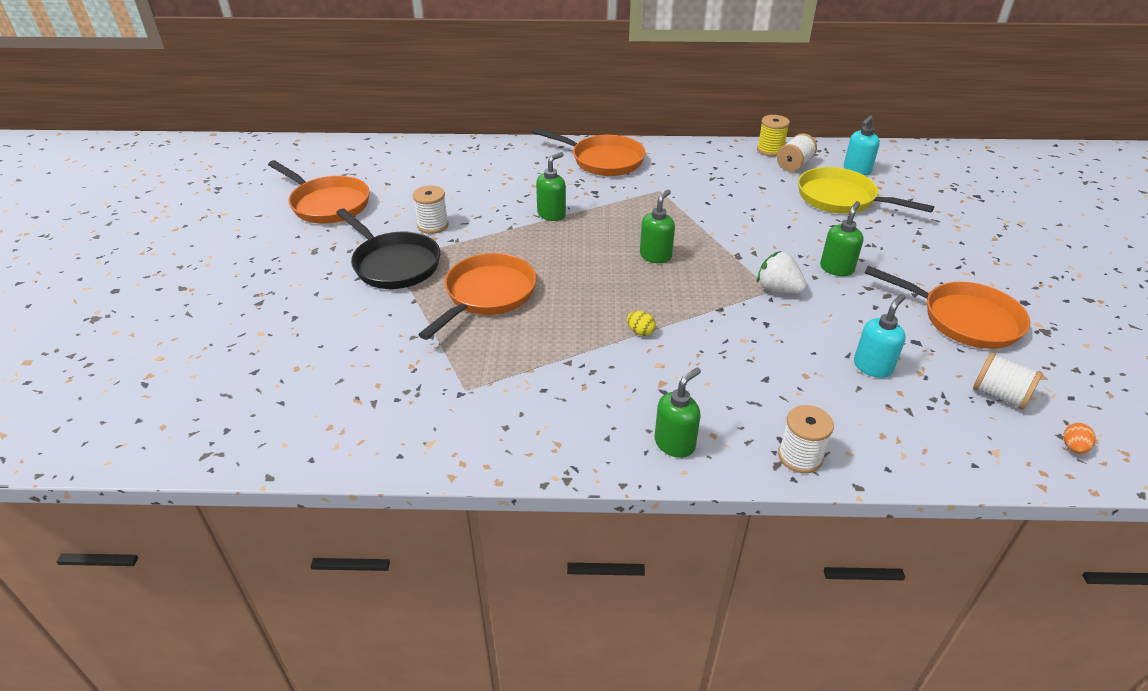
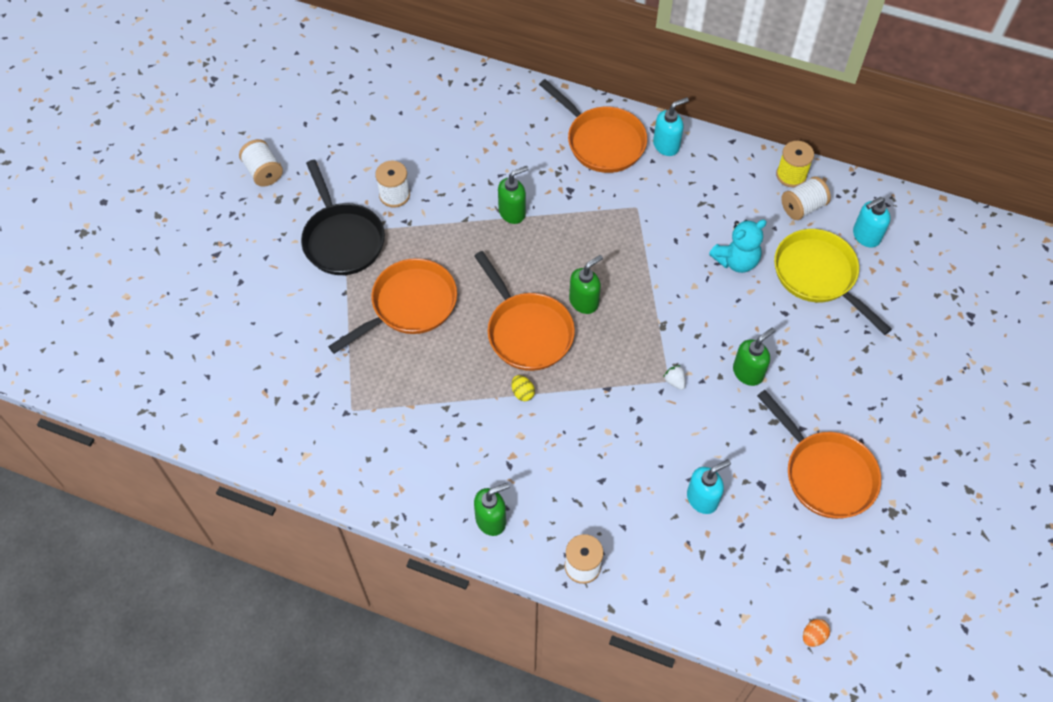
camera: 20 degrees right, 20 degrees up
(327, 204) = (307, 134): orange pan -> orange pan (527, 331)
(658, 153) = (666, 145): none -> turquoise soap dispenser
(767, 204) = (736, 261): none -> turquoise teddy bear
(778, 289) = (674, 381): white strawberry -> white strawberry, size x0.52
(999, 395) = (792, 565): white spool -> white spool (263, 172)

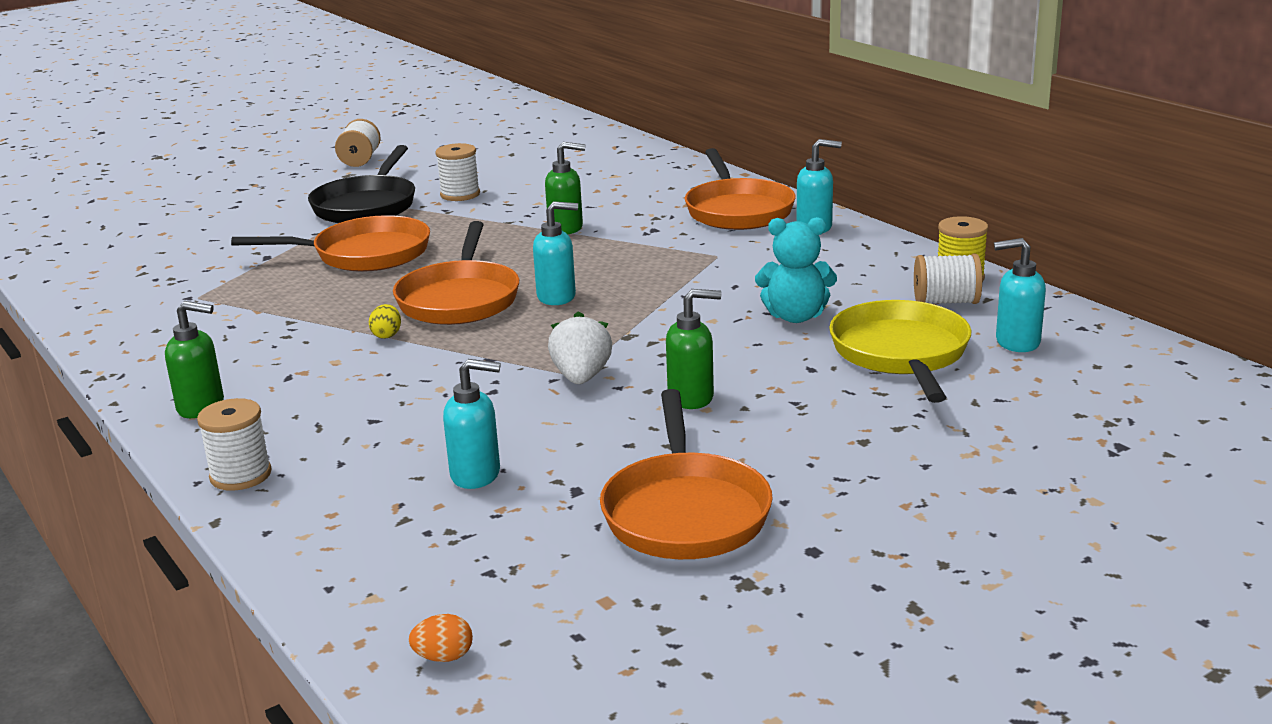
camera: 35 degrees right, 35 degrees down
(584, 301) = (557, 297): green soap dispenser -> turquoise soap dispenser
(674, 381) = (581, 377): white strawberry -> white strawberry, size x1.91

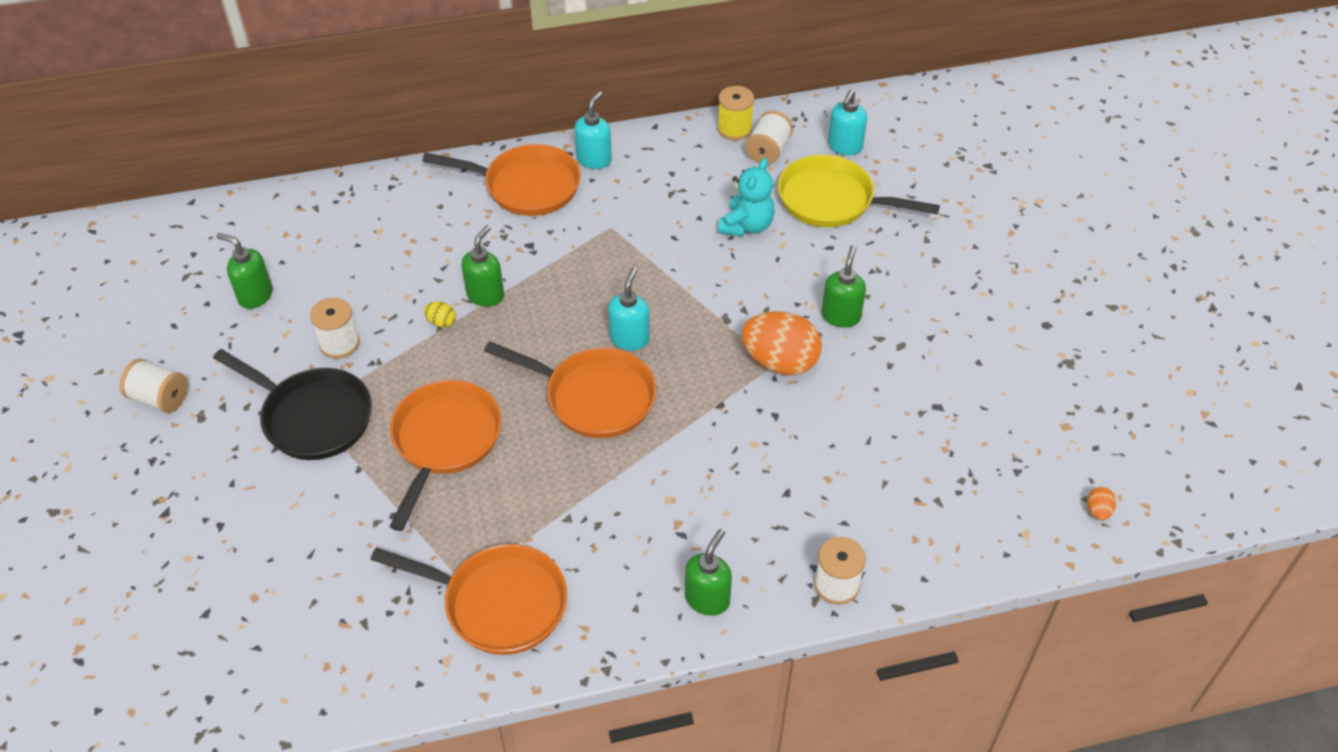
camera: 70 degrees left, 25 degrees up
(387, 335) = (638, 457): yellow egg -> yellow egg (441, 322)
(476, 475) = (896, 451): turquoise soap dispenser -> none
(495, 158) = (255, 296): none -> green soap dispenser
(581, 377) = (780, 362): white strawberry -> orange egg
(685, 512) = (984, 364): orange pan -> orange pan (498, 603)

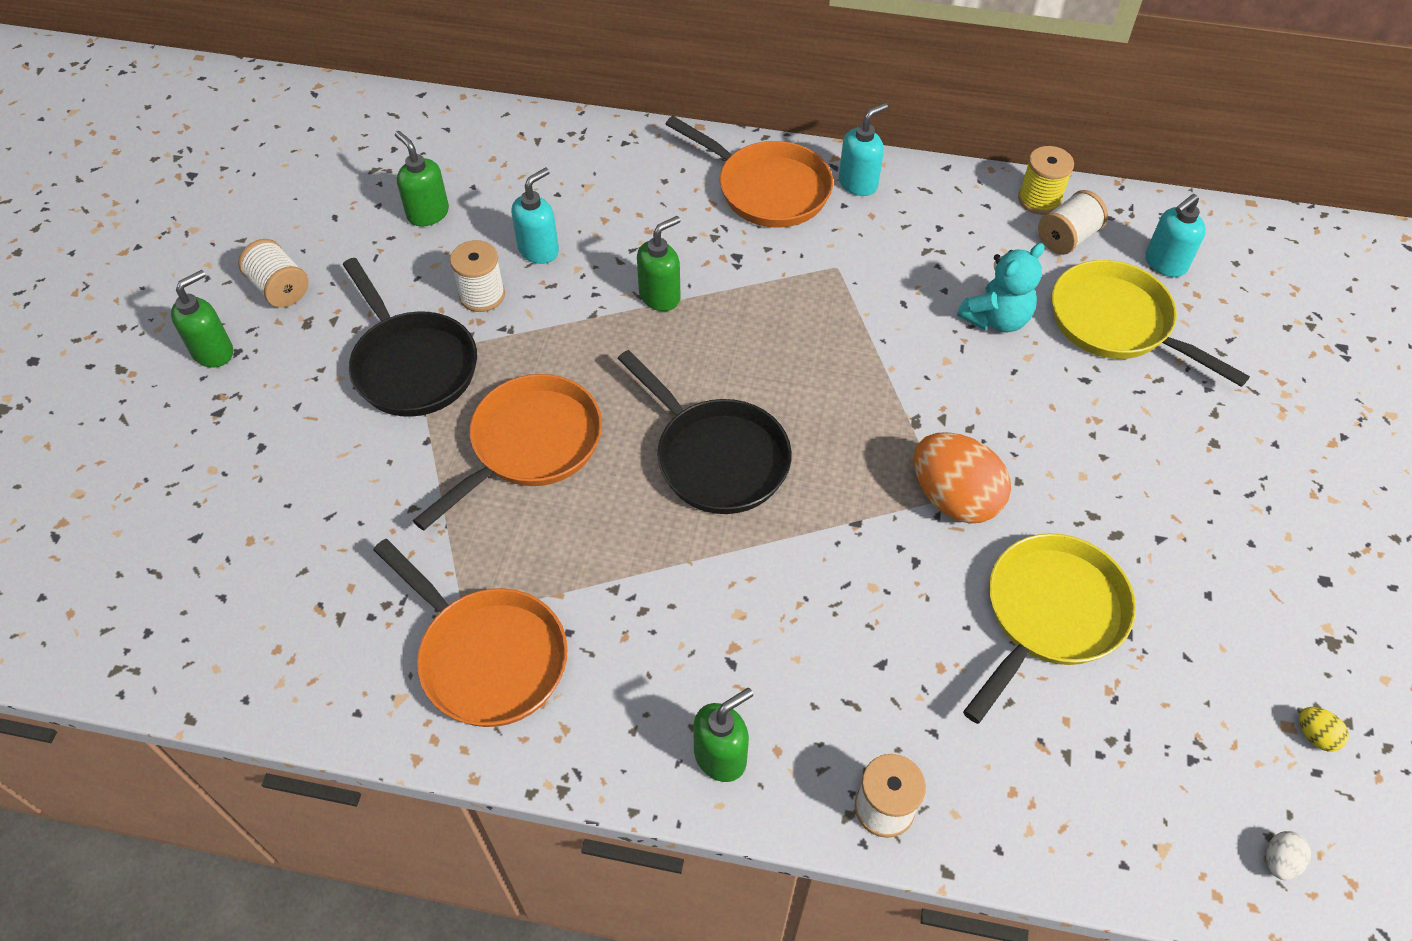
camera: 25 degrees right, 5 degrees up
(441, 322) = (598, 309): yellow egg -> yellow egg (1315, 735)
(594, 397) = (716, 458): orange pan -> black pan
(630, 338) = (792, 404): turquoise soap dispenser -> turquoise soap dispenser (539, 250)
(841, 316) = (1058, 469): green soap dispenser -> green soap dispenser (213, 352)
(883, 415) = (1050, 615): none -> yellow pan
(1098, 511) = (1279, 861): orange egg -> white egg

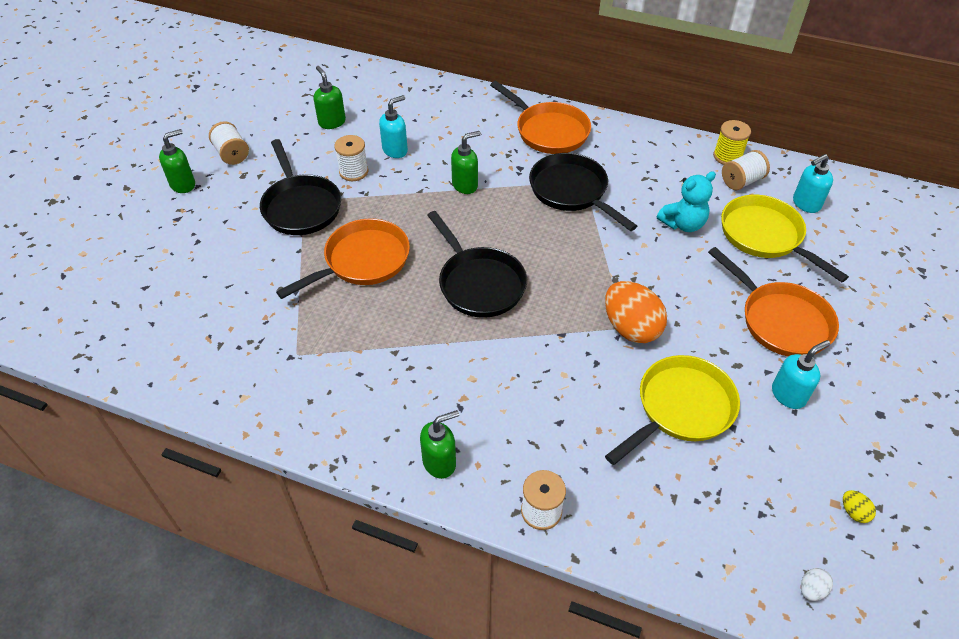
camera: 10 degrees right, 5 degrees down
(487, 656) = (305, 380): orange pan -> orange pan (780, 321)
(823, 286) = (571, 191): none -> black pan
(858, 183) = (608, 134): turquoise soap dispenser -> turquoise soap dispenser (788, 395)

